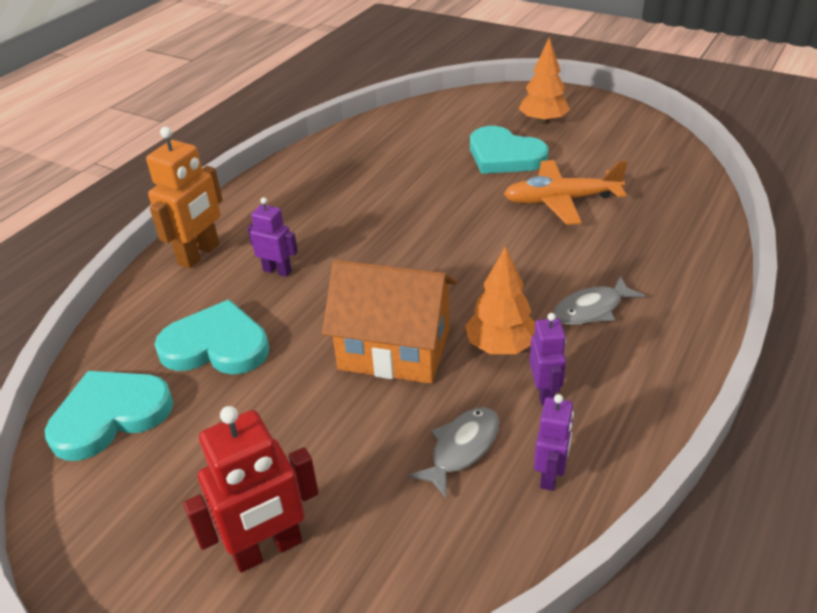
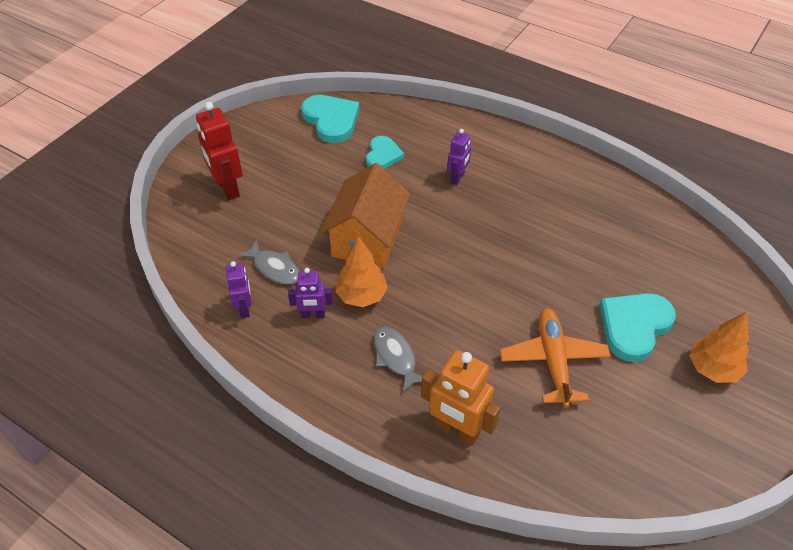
camera: 90 degrees right, 10 degrees up
(199, 254) = (479, 138): orange robot -> orange robot (456, 430)
(216, 345) = (383, 155): turquoise heart -> turquoise heart, size x0.63
(550, 475) = (244, 308): purple robot -> purple robot turned 120 degrees counterclockwise

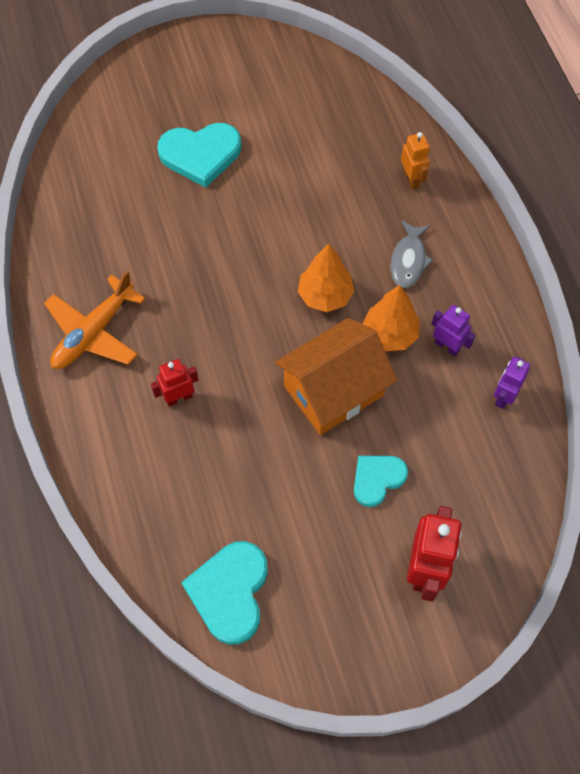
camera: 140 degrees left, 15 degrees up
(274, 268) = (446, 422): grey fish -> none
(383, 155) = (222, 488): turquoise heart -> turquoise heart (377, 479)
(456, 430) = (412, 179): orange robot -> orange robot, size x0.60
(457, 178) = (179, 397): purple robot -> red robot
(553, 361) = (291, 174): orange plane -> orange plane (93, 333)
(713, 368) = (185, 92): orange tree -> orange tree (325, 295)

